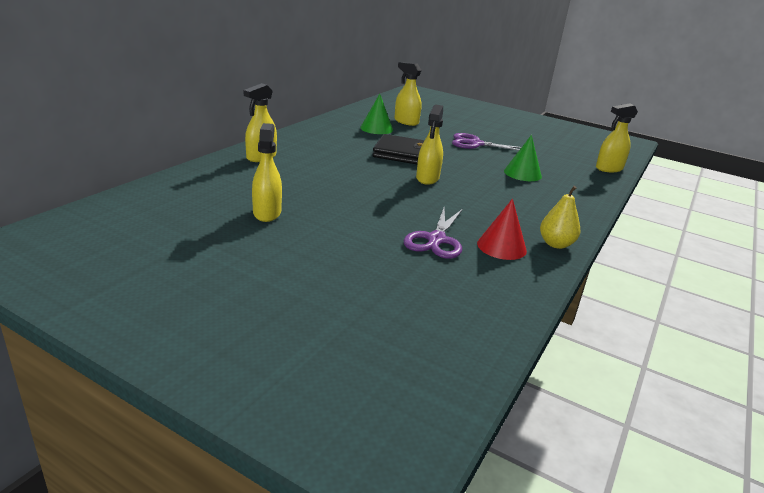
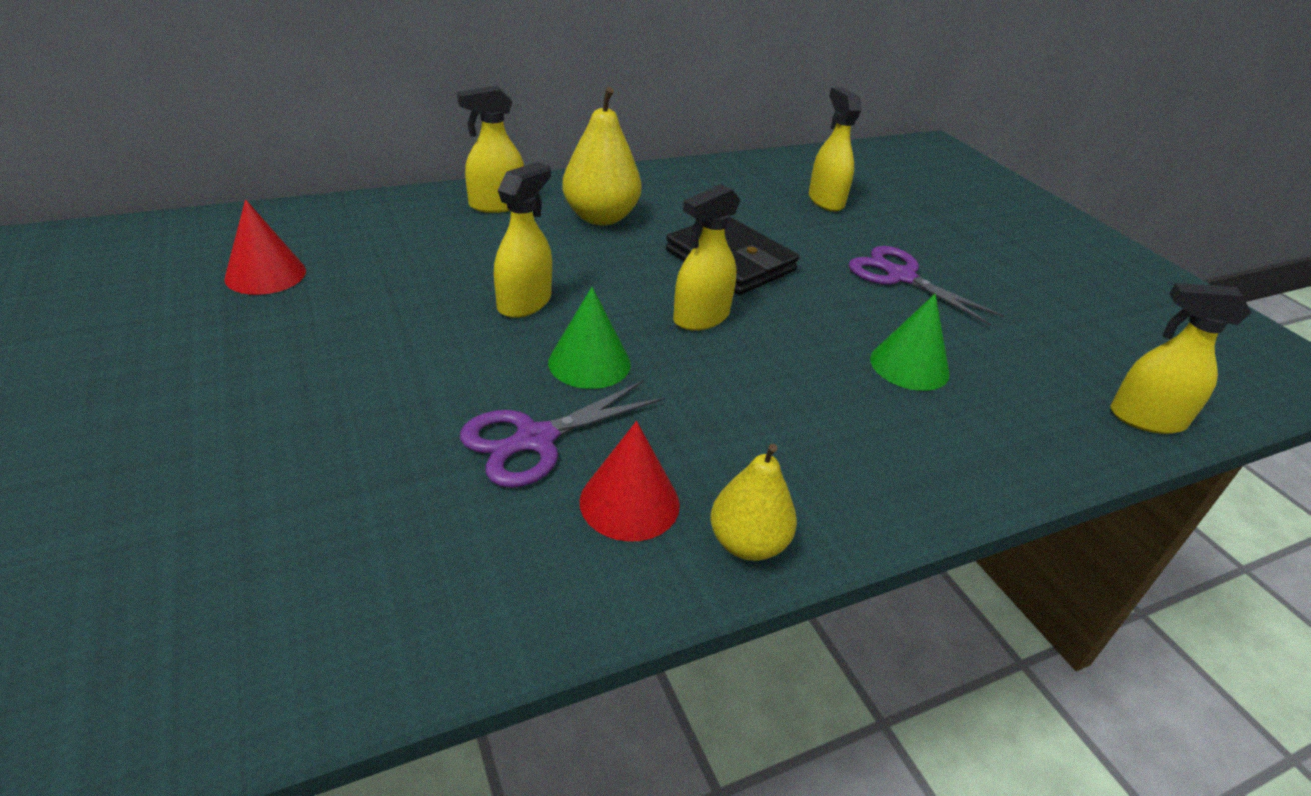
camera: 35 degrees right, 10 degrees up
(193, 218) = (265, 274): none -> red cone
(267, 213) = (365, 297): yellow spray bottle -> yellow spray bottle (524, 303)
(321, 151) = (600, 217): none -> yellow pear
(376, 128) = (752, 201): green cone -> green cone (589, 363)

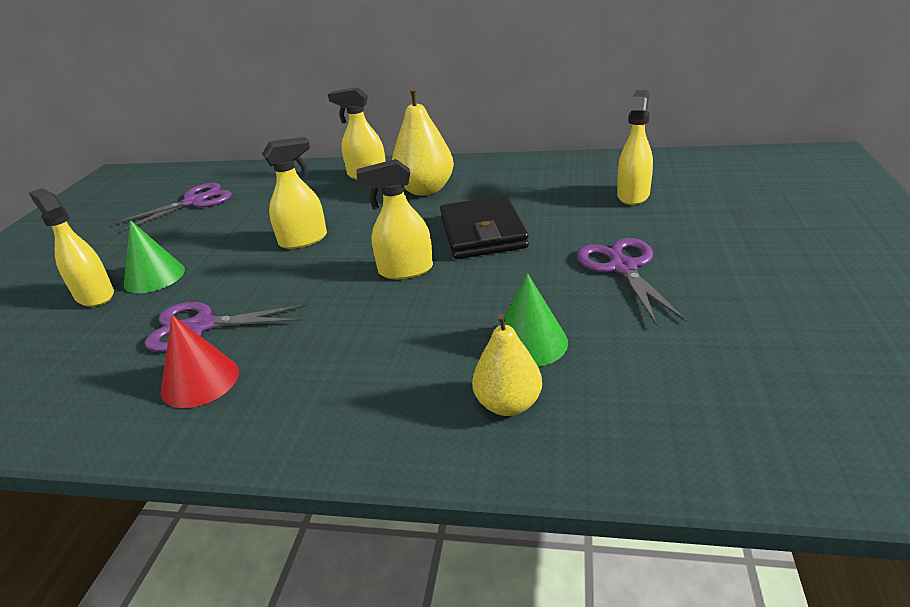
camera: 40 degrees right, 5 degrees down
(265, 274) = (194, 202): red cone -> purple scissors
(589, 363) = (292, 286): green cone -> green cone (154, 276)
(747, 543) = (231, 433): yellow pear -> yellow pear (508, 404)
(1146, 419) = (732, 458): yellow spray bottle -> yellow spray bottle (95, 295)

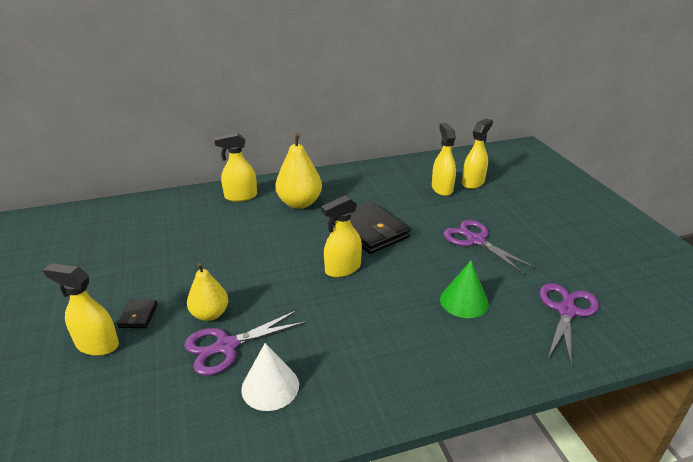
camera: 30 degrees left, 0 degrees up
(154, 276) = (138, 316): green cone -> black wallet
(194, 202) = (103, 243): purple scissors -> purple scissors (566, 311)
(200, 381) = (270, 386): red cone -> white cone
(304, 240) = (241, 259): yellow spray bottle -> yellow spray bottle (473, 182)
(508, 404) = (484, 343): yellow pear -> yellow pear (210, 314)

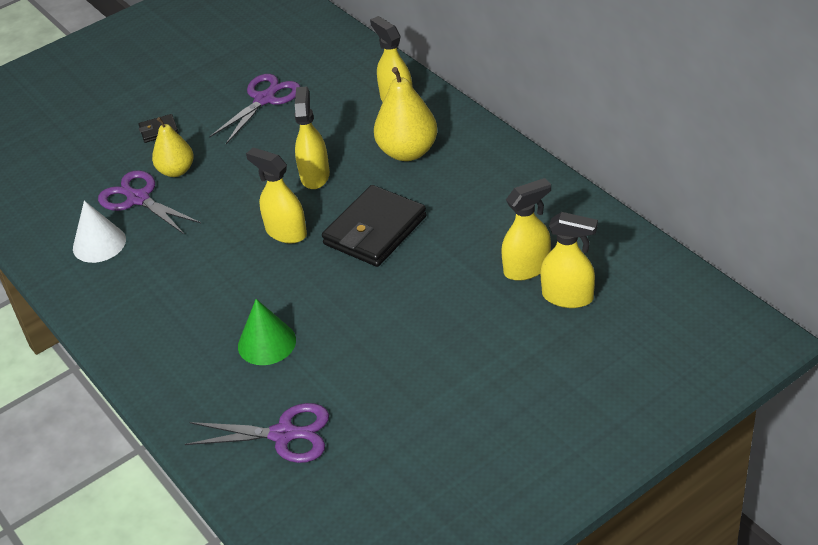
camera: 75 degrees right, 10 degrees up
(97, 344) = (116, 127): yellow spray bottle -> yellow spray bottle (315, 175)
(476, 240) = (401, 330): purple scissors -> purple scissors (264, 99)

